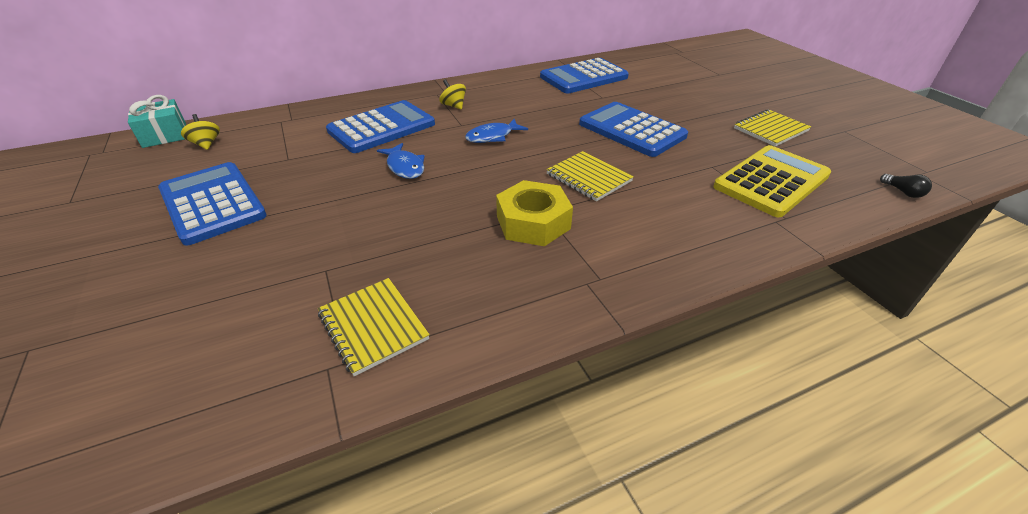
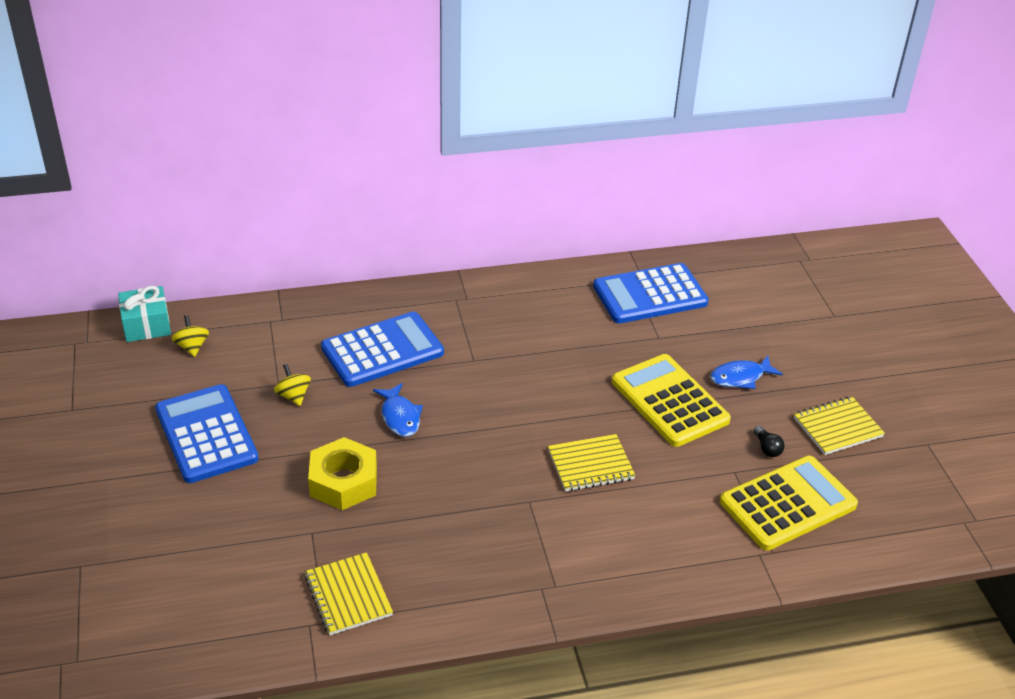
camera: 10 degrees right, 0 degrees up
(453, 106) = (471, 325): yellow spinning top -> yellow spinning top (293, 396)
(492, 137) = (504, 385): blue fish -> blue fish (740, 377)
(533, 222) = (514, 513): yellow nut -> yellow nut (343, 482)
(588, 178) = (590, 465): yellow notebook -> yellow notebook turned 75 degrees counterclockwise
(631, 130) = (669, 401): blue calculator -> yellow calculator
(903, 192) = (923, 542): black light bulb -> black light bulb (767, 448)

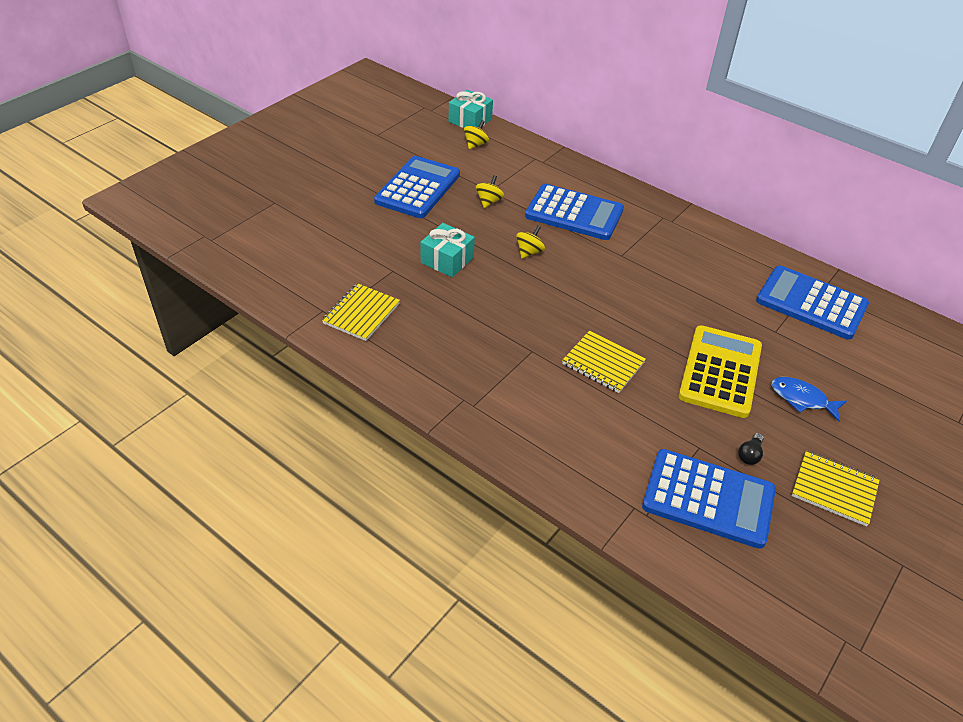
camera: 50 degrees right, 5 degrees up
(343, 482) = (447, 260): yellow nut -> turquoise gift
(400, 416) = (529, 252): blue fish -> yellow spinning top
(787, 504) = (708, 498): yellow calculator -> blue calculator

